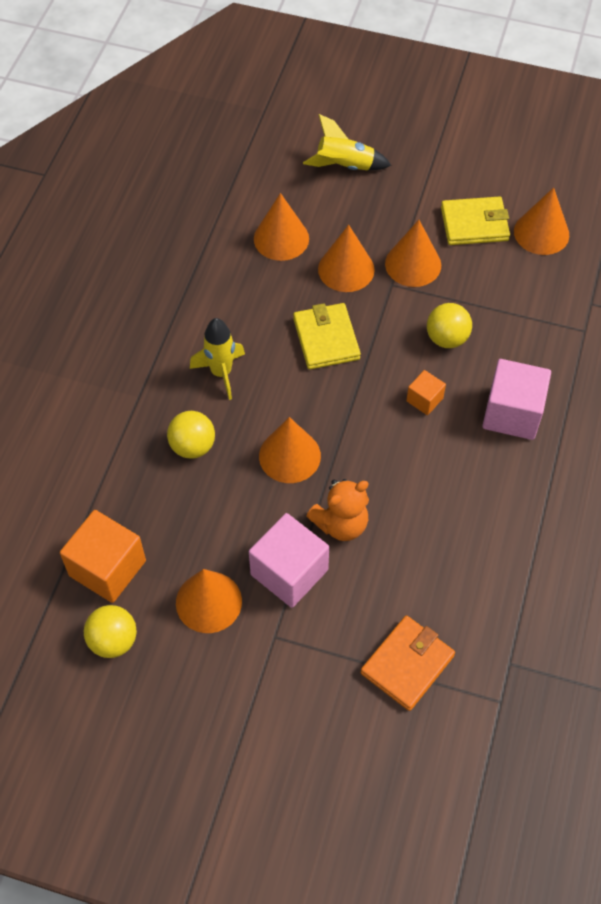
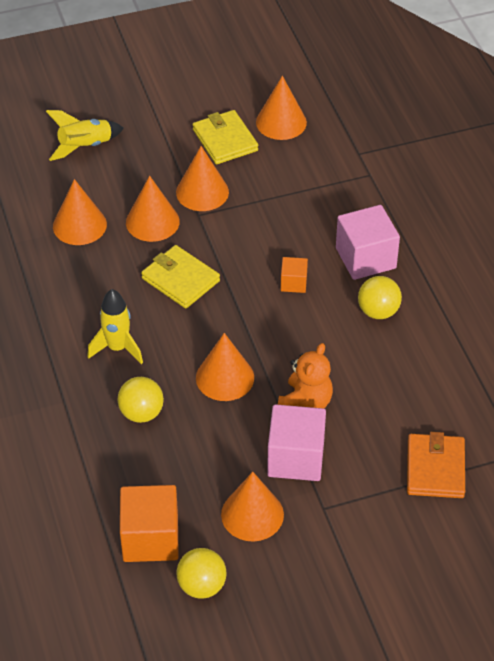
camera: 35 degrees left, 10 degrees down
(447, 338) = (273, 231): yellow ball -> yellow ball (378, 311)
(474, 224) = (225, 140): yellow wallet -> yellow wallet turned 75 degrees counterclockwise

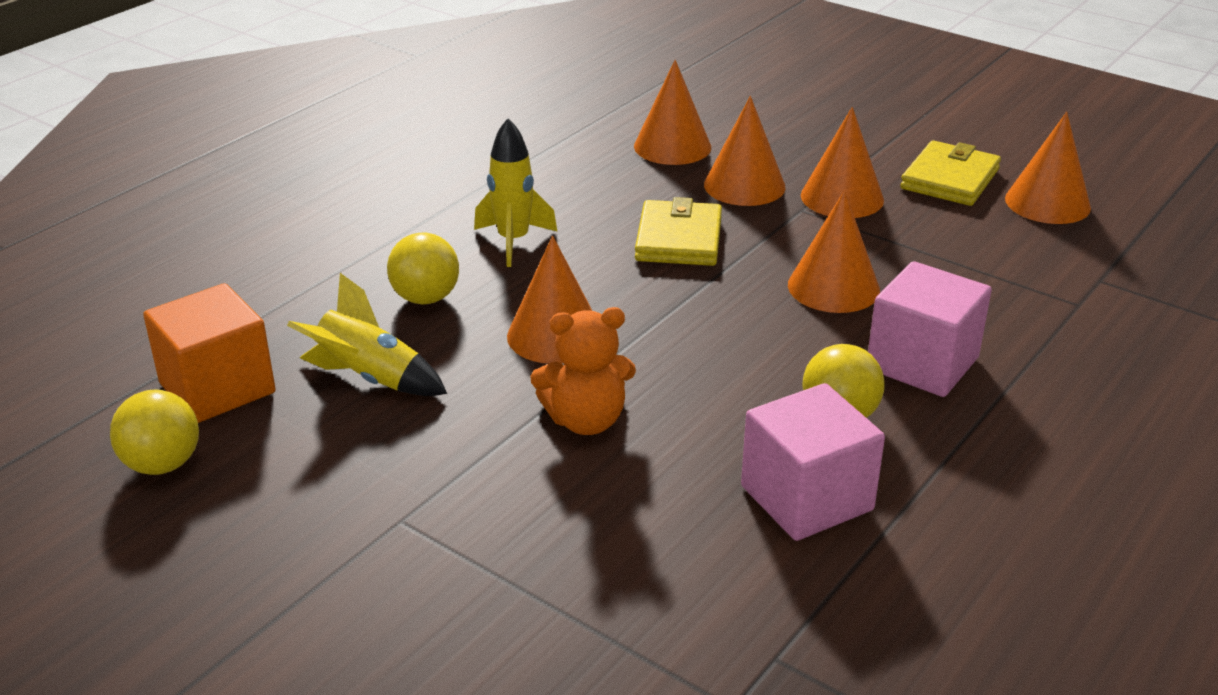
camera: 55 degrees right, 15 degrees down
(85, 147) = (794, 105): yellow rocket -> yellow rocket (370, 379)
(252, 514) = (330, 457): orange cone -> orange cone (833, 287)
(293, 283) = (790, 322): orange cube -> none
(295, 458) = (473, 454): pink cube -> pink cube (806, 498)
(435, 469) = (593, 611): orange wallet -> none

